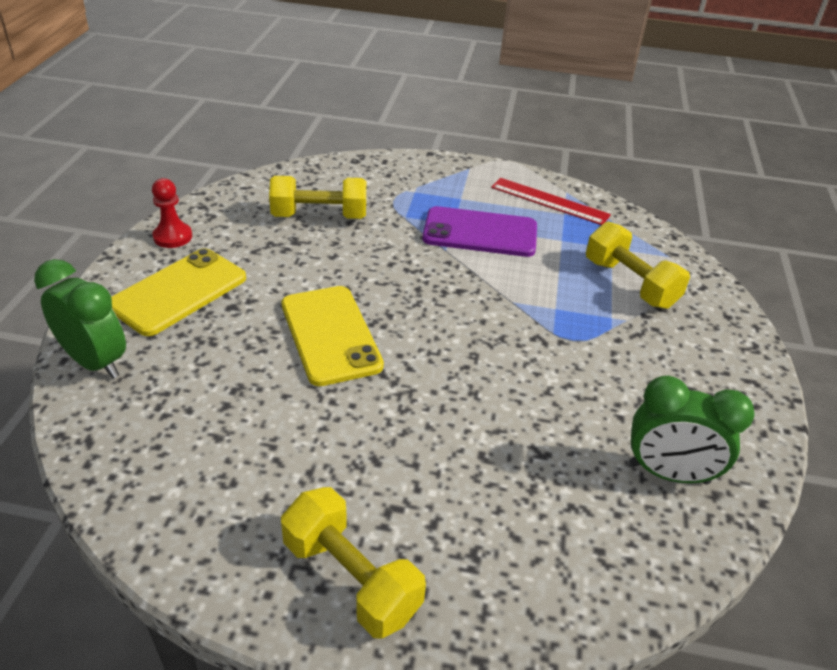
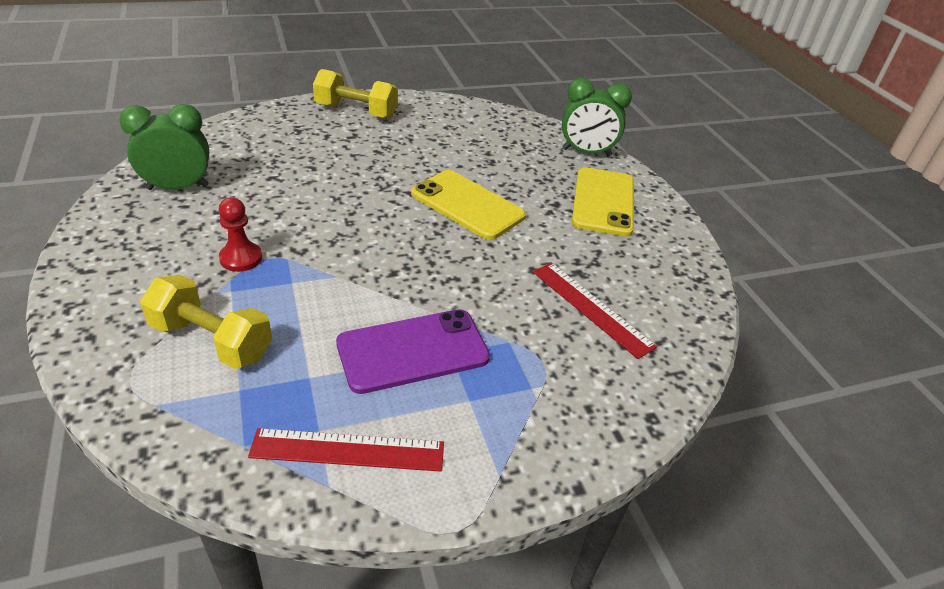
camera: 150 degrees right, 0 degrees up
(172, 237) = (673, 241): red pawn -> red pawn (241, 258)
(319, 216) = (591, 308): yellow dumbbell -> red ruler

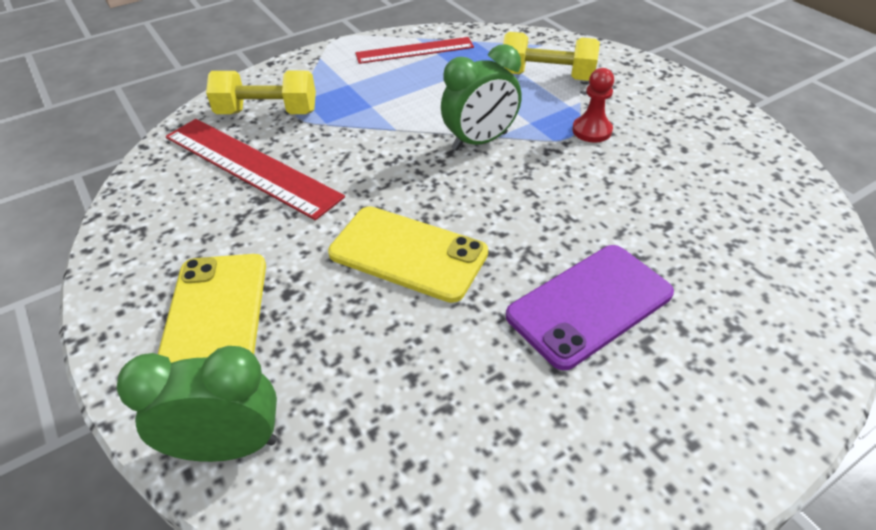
camera: 170 degrees right, 5 degrees up
(178, 187) = (741, 181): green clock -> green clock (480, 141)
(356, 111) = (699, 417): yellow dumbbell -> yellow dumbbell (267, 112)
(413, 351) = (400, 101): purple phone -> purple phone (589, 304)
(591, 308) = (251, 166): red ruler -> red ruler, size x1.51

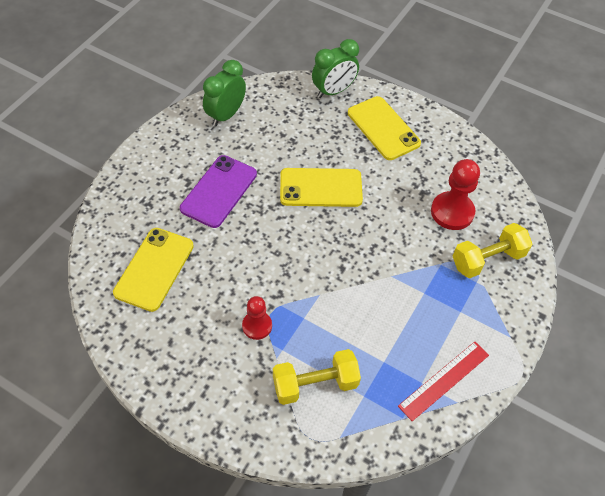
camera: 150 degrees right, 10 degrees up
(251, 166) = (452, 212): red ruler -> red pawn
(480, 141) = (328, 285): green clock -> green clock (225, 115)
(727, 223) = (154, 269): none -> yellow phone

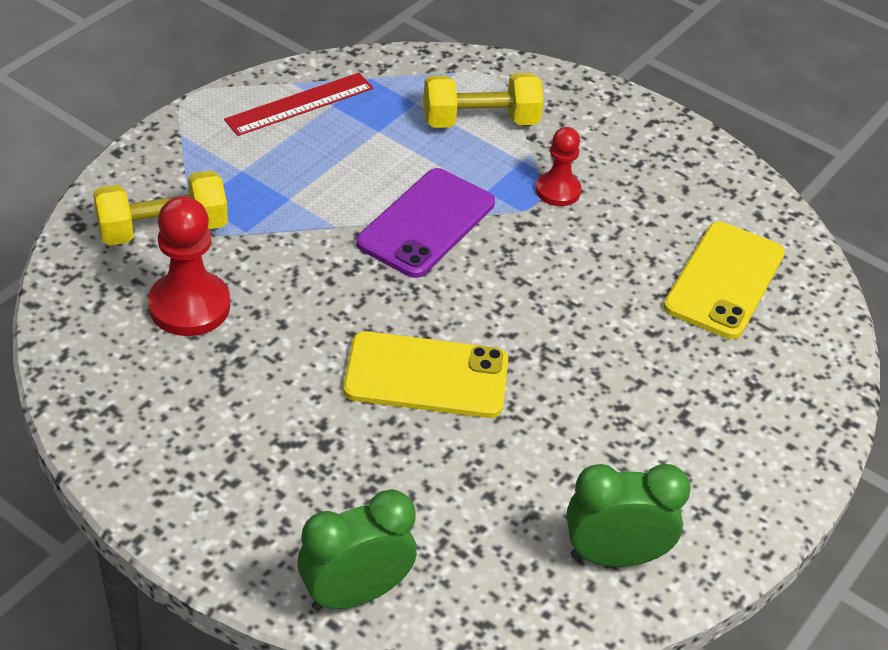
camera: 175 degrees left, 10 degrees down
(219, 191) = (623, 391): purple phone -> purple phone (426, 223)
(225, 115) = (614, 556): green clock -> green clock turned 135 degrees counterclockwise
(383, 128) = (265, 485): yellow phone -> none

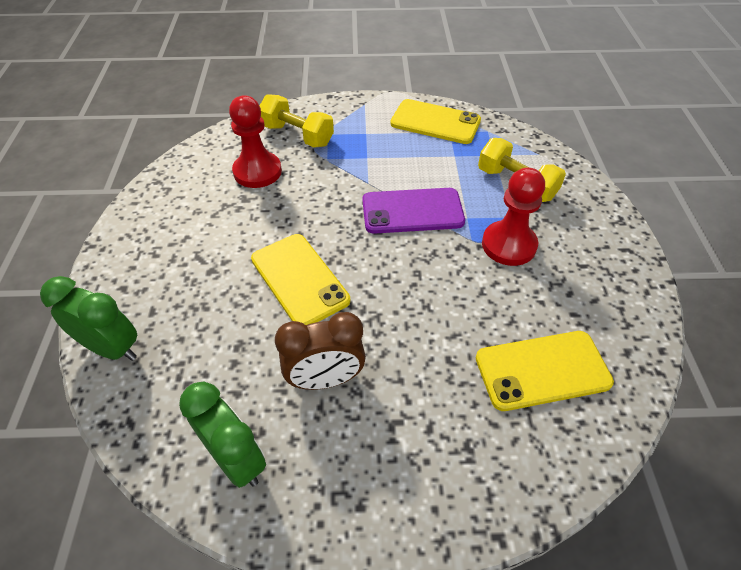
camera: 55 degrees right, 5 degrees up
(299, 104) = (435, 122): red ruler -> yellow phone
(558, 191) = (509, 245): red pawn -> red pawn, size x1.62
(585, 435) = (325, 379): none -> brown clock

